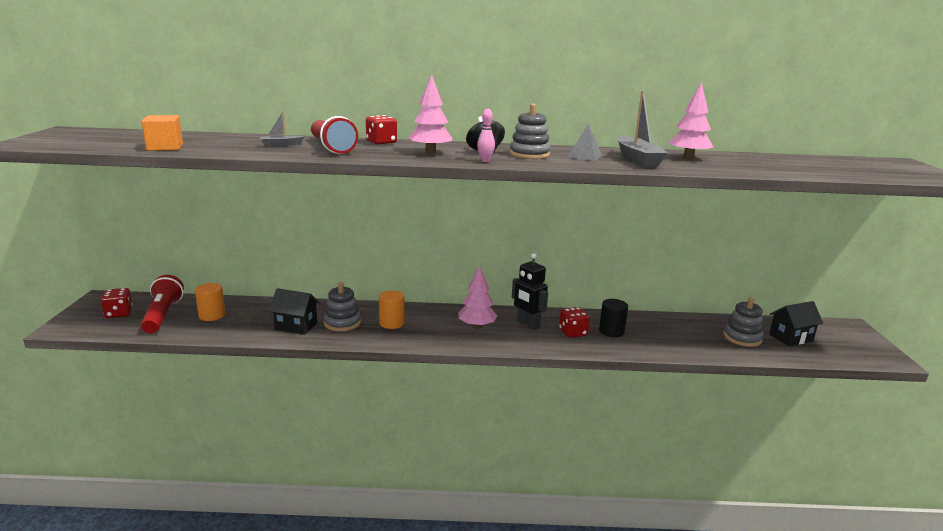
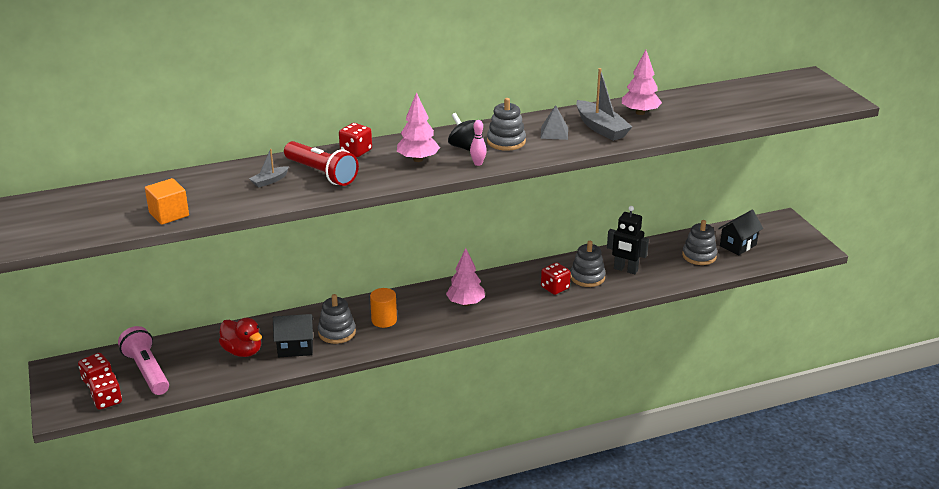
camera: 20 degrees left, 10 degrees up
(107, 328) = (107, 401): none -> red dice
(162, 315) = (147, 371): red flashlight -> pink flashlight
(212, 315) = (198, 358): orange cylinder -> none
(251, 319) = (242, 351): none -> red duck
(528, 324) = (510, 289): black robot -> black robot (625, 270)
(611, 331) = (587, 277): black cylinder -> grey stacking toy

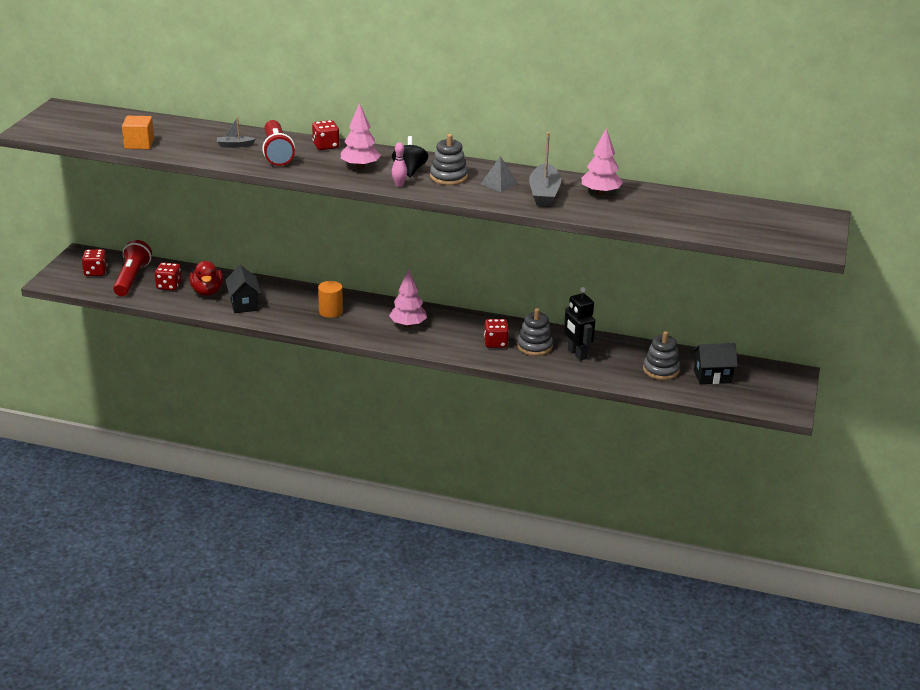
camera: 35 degrees right, 0 degrees up
(107, 401) = (86, 286): red dice -> red dice (169, 286)
(147, 371) = (132, 278): pink flashlight -> red flashlight
(295, 348) = (244, 304): black house -> black house turned 45 degrees clockwise
(337, 332) = (286, 306): grey stacking toy -> none

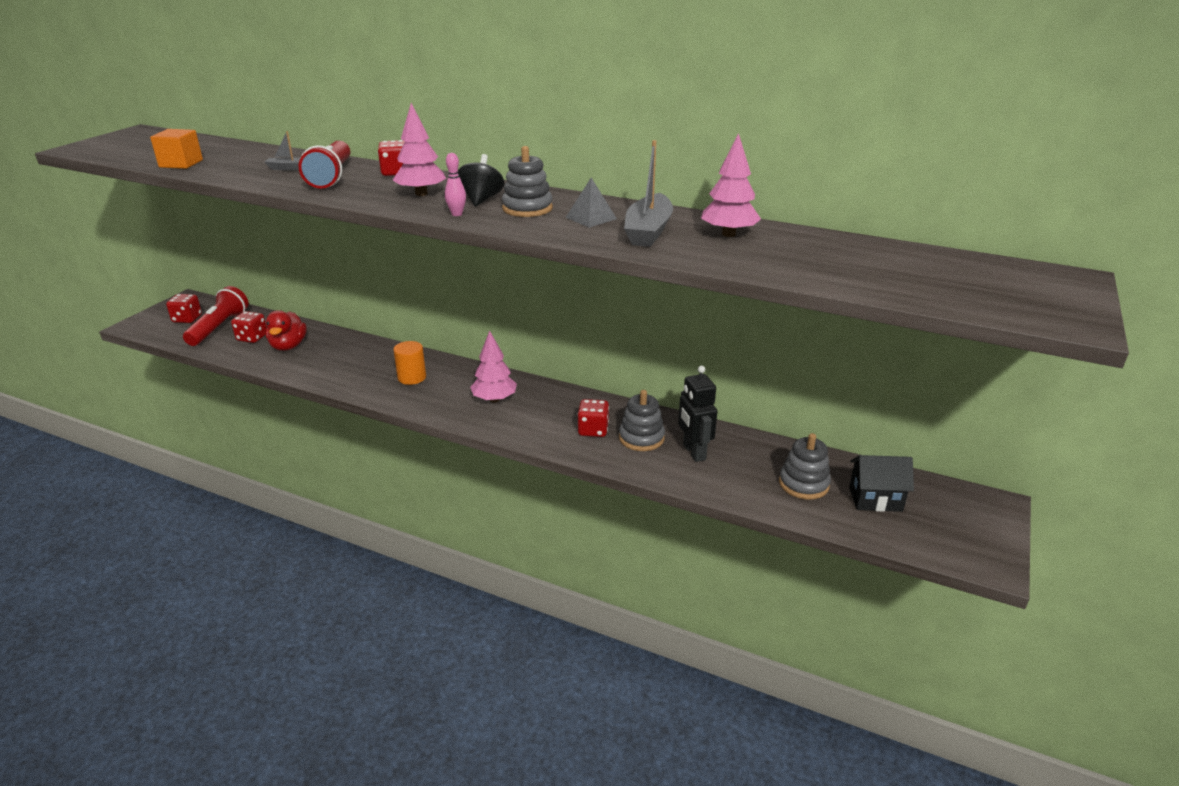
camera: 10 degrees right, 0 degrees up
(244, 304) = (319, 363): black house -> none

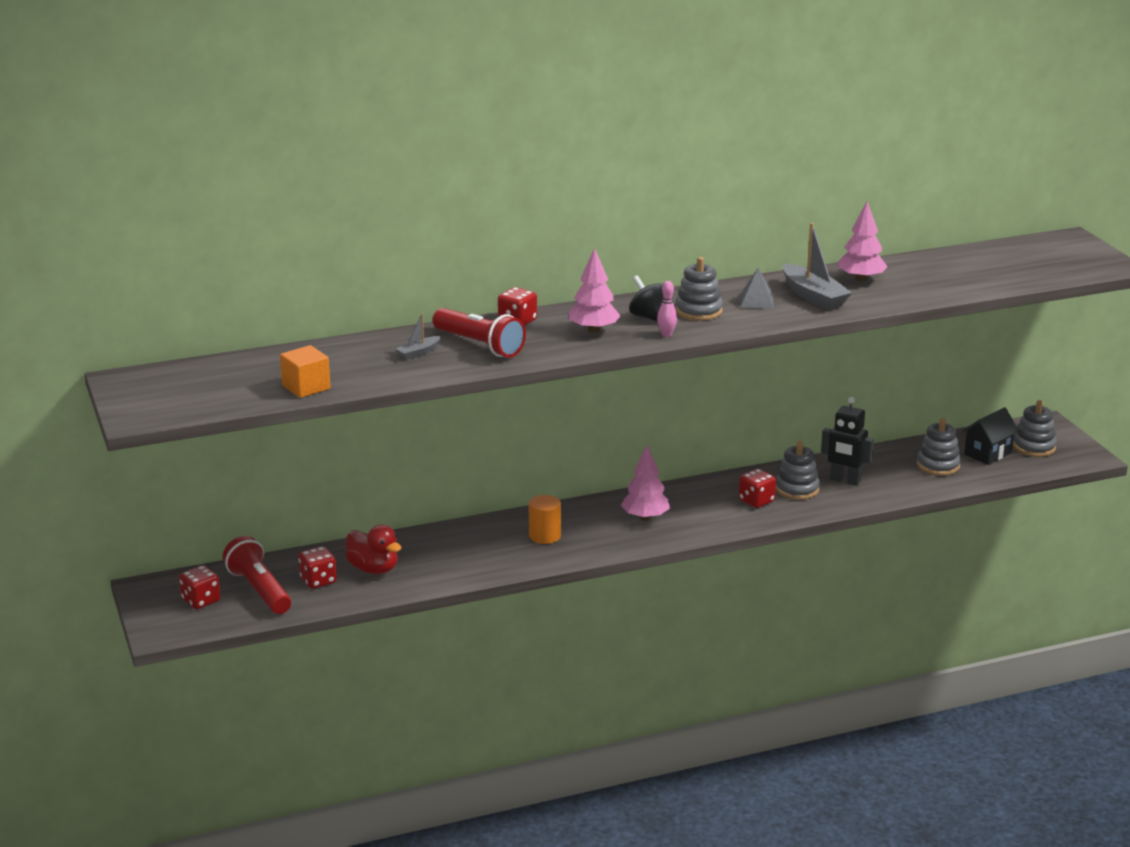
camera: 45 degrees left, 5 degrees down
(939, 519) = (1034, 447): none -> grey stacking toy

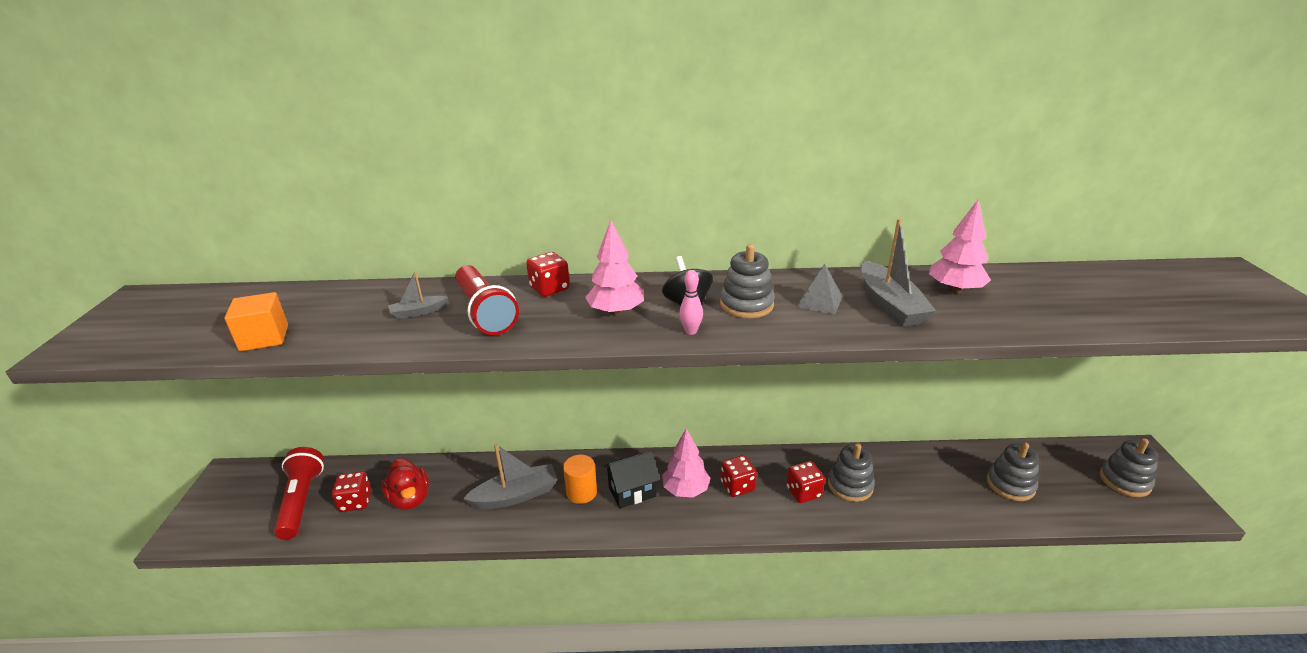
camera: 20 degrees right, 5 degrees up
(201, 600) = (248, 502): red dice -> red dice (737, 486)
(481, 549) = (516, 495): none -> grey boat
(845, 481) = (904, 484): black robot -> none
(987, 453) = (1069, 479): black house -> black house (632, 492)

